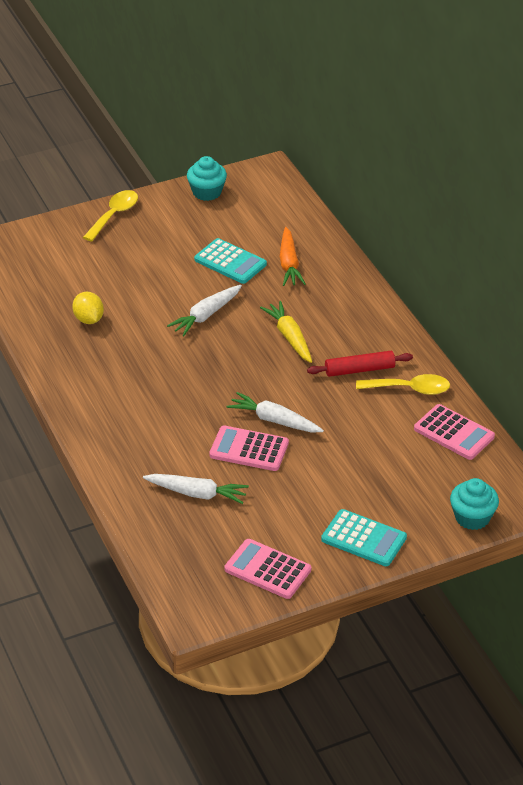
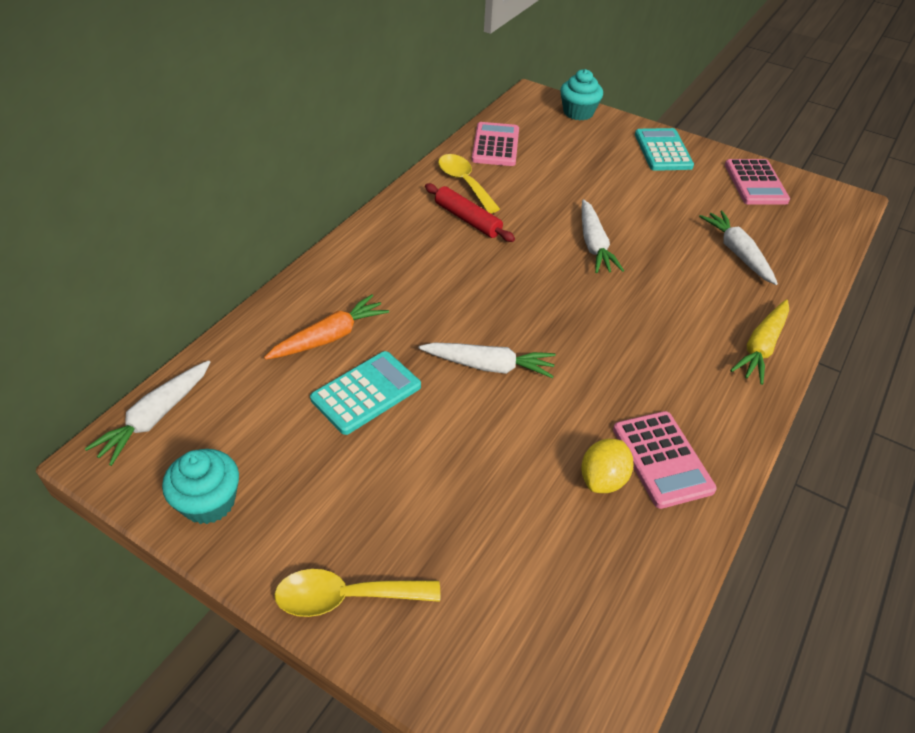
camera: 125 degrees left, 5 degrees up
(230, 262) = (366, 393): turquoise calculator -> turquoise calculator turned 45 degrees clockwise
(249, 449) = (648, 245): pink calculator -> pink calculator (662, 459)
(280, 189) = (156, 417): none -> white carrot
(289, 337) = (464, 283): yellow carrot -> yellow carrot (761, 347)

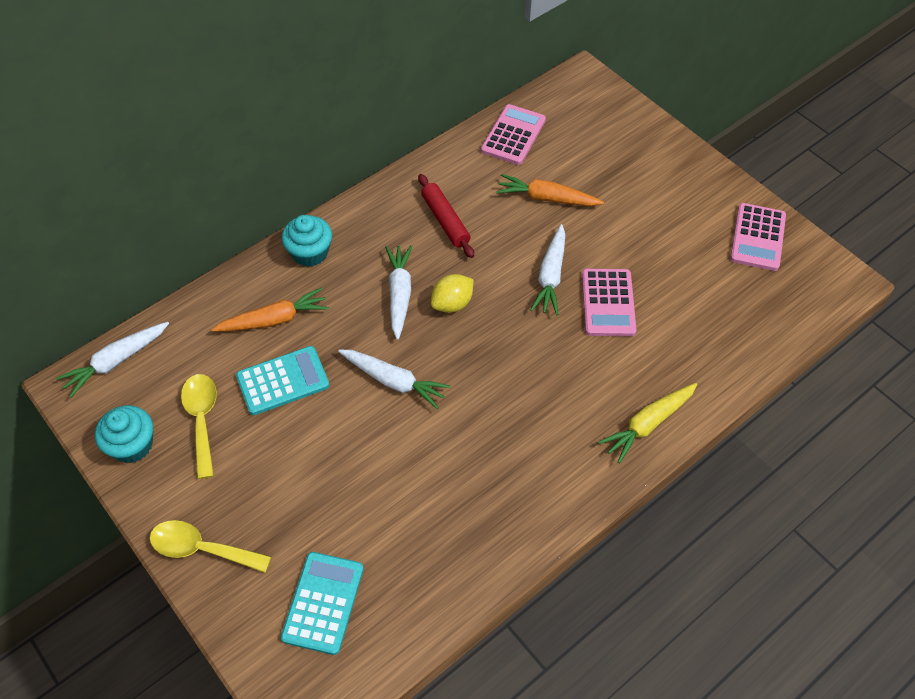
camera: 20 degrees right, 10 degrees up
(464, 183) = (461, 176): yellow spoon -> yellow spoon (202, 420)
(554, 186) = (547, 198): none -> orange carrot
(578, 112) = (619, 108): turquoise cupcake -> turquoise cupcake (310, 253)
(603, 479) = (438, 511): yellow lemon -> yellow lemon (452, 304)
(662, 459) = (496, 507): pink calculator -> pink calculator (608, 303)
(663, 150) = (682, 176): turquoise calculator -> turquoise calculator (323, 603)
(737, 253) = (687, 317): white carrot -> white carrot (399, 294)

